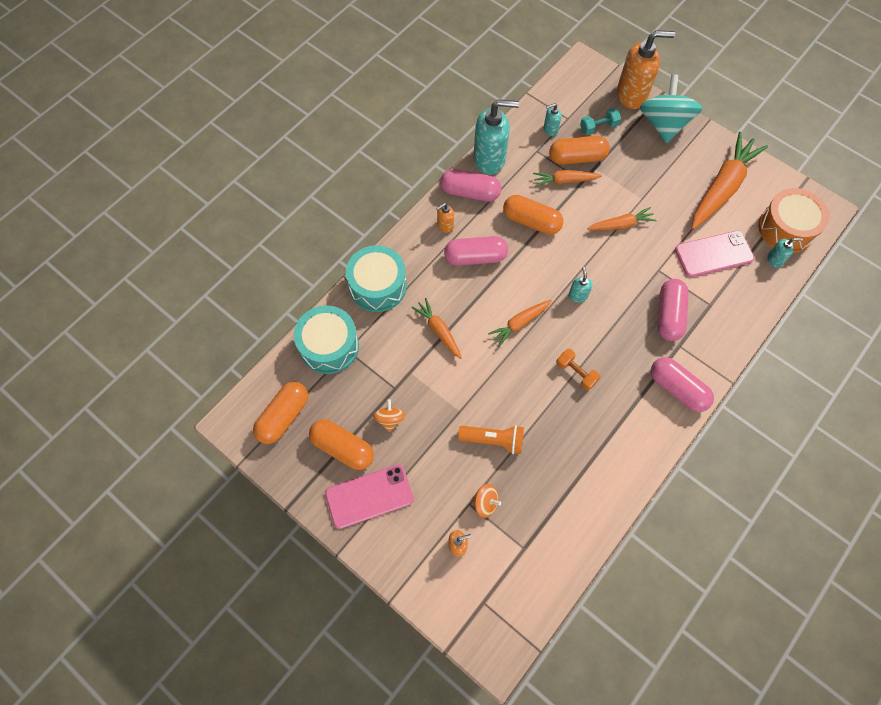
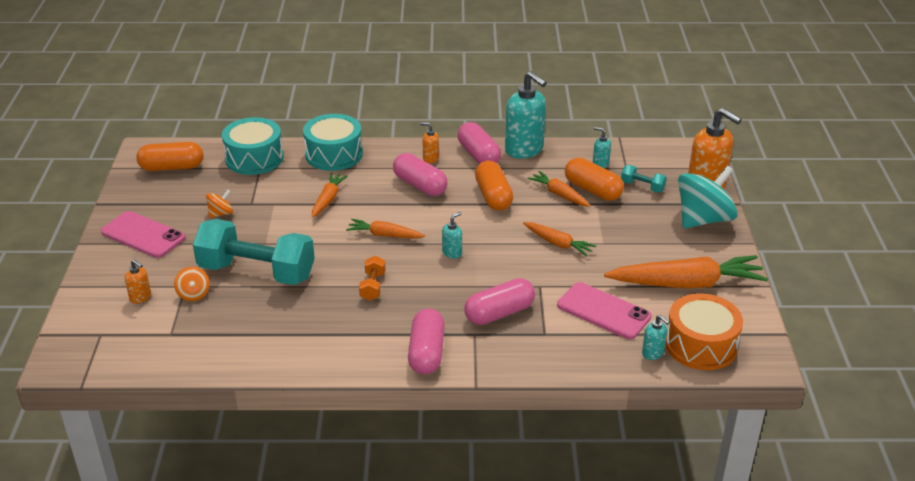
camera: 50 degrees right, 30 degrees down
(343, 448) = (172, 204): orange capsule -> none
(493, 440) = (257, 272): orange flashlight -> turquoise dumbbell

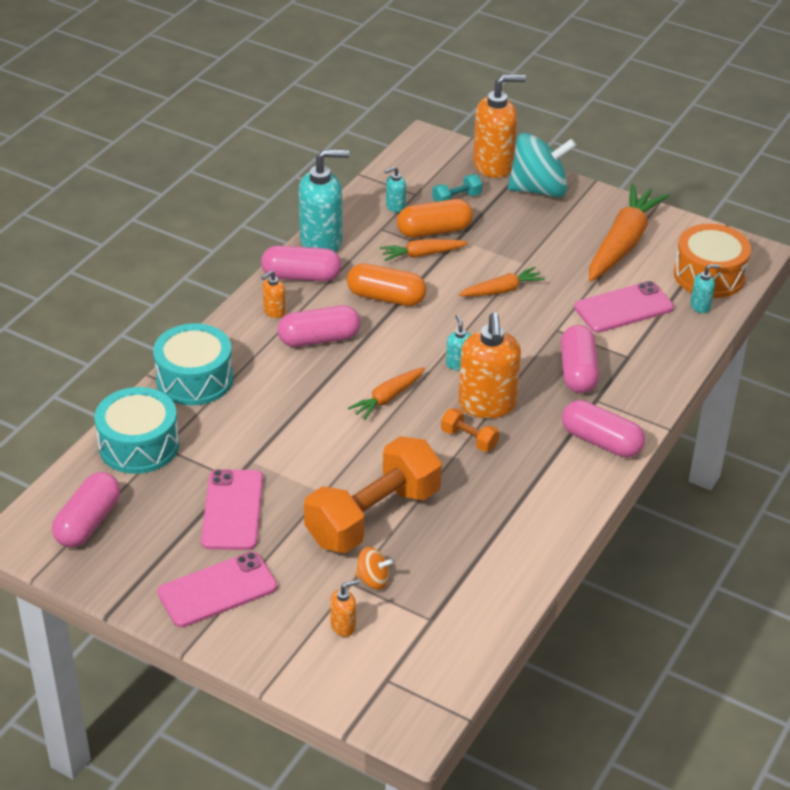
camera: 60 degrees left, 5 degrees up
(172, 167) = (88, 522): orange capsule -> pink capsule
(221, 214) = (232, 510): orange spinning top -> pink phone
(257, 272) = (373, 516): turquoise dumbbell -> orange dumbbell
(328, 199) = (283, 415): orange carrot -> none
(418, 282) = (487, 405): none -> orange soap dispenser
(703, 219) = (539, 189): turquoise spinning top -> turquoise spinning top turned 90 degrees clockwise

